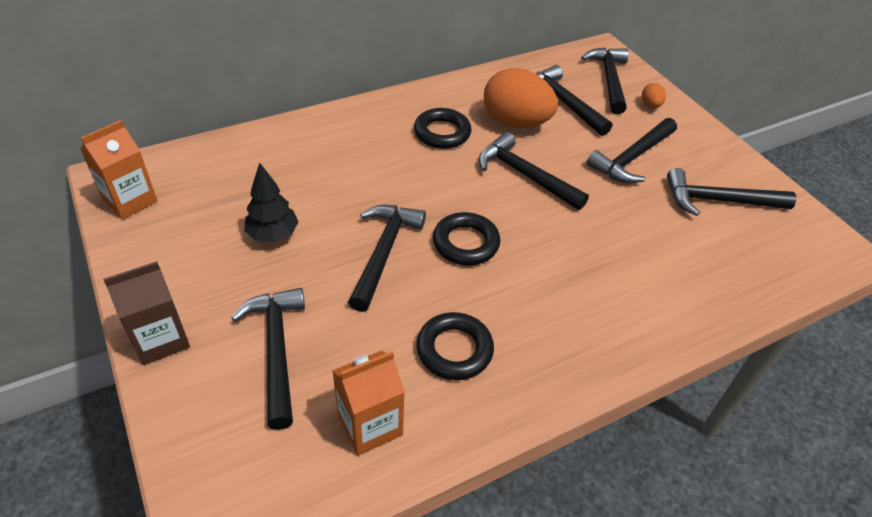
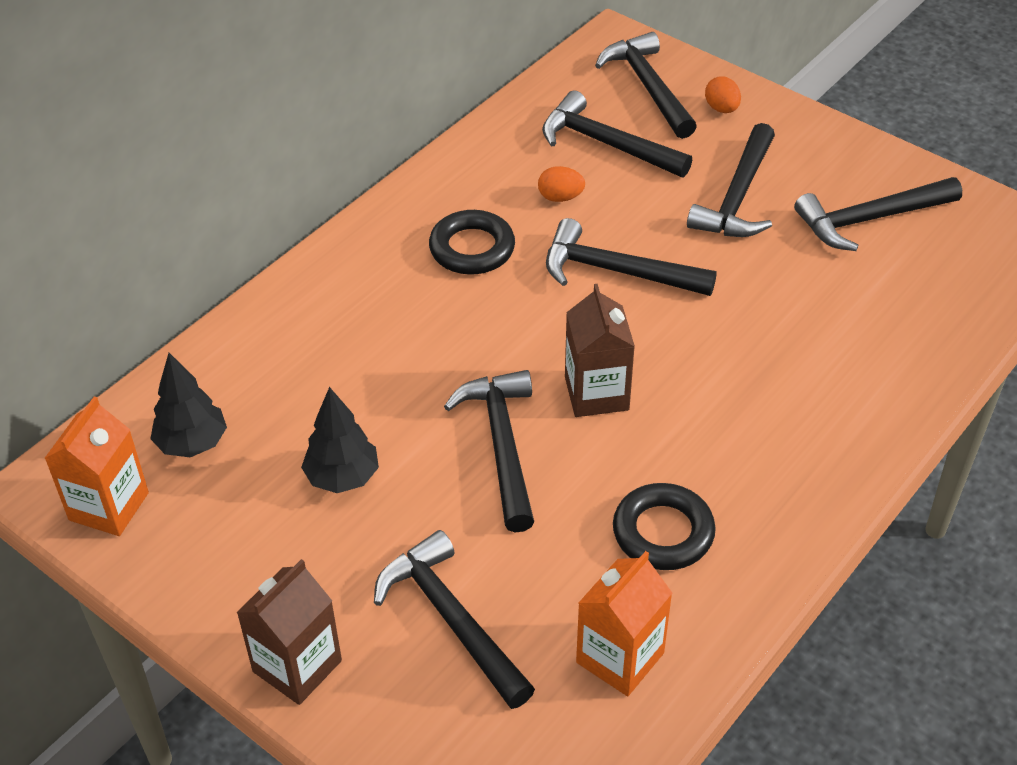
camera: 20 degrees left, 0 degrees up
(202, 183) = (192, 443): none -> black tree
(465, 243) = (596, 393): black ring -> brown carton
(515, 122) = (560, 197): orange egg -> orange egg, size x0.43

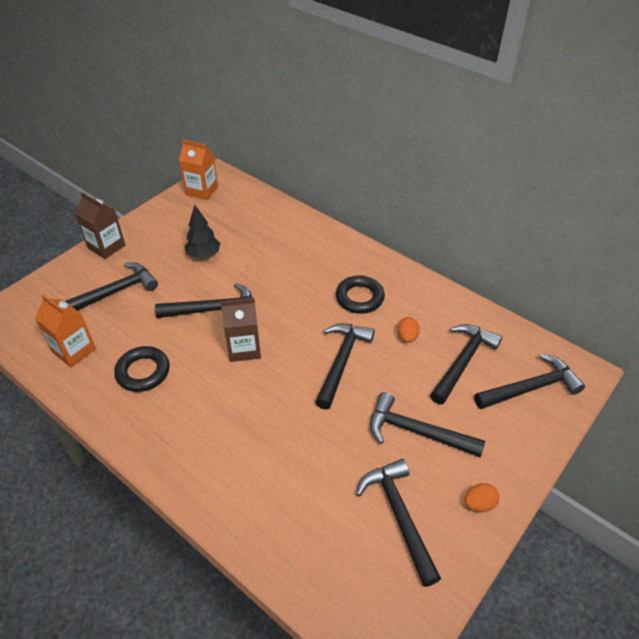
camera: 90 degrees right, 0 degrees up
(192, 443) = (232, 209): black tree -> none
(721, 109) = (515, 431): orange egg -> orange egg (479, 504)

